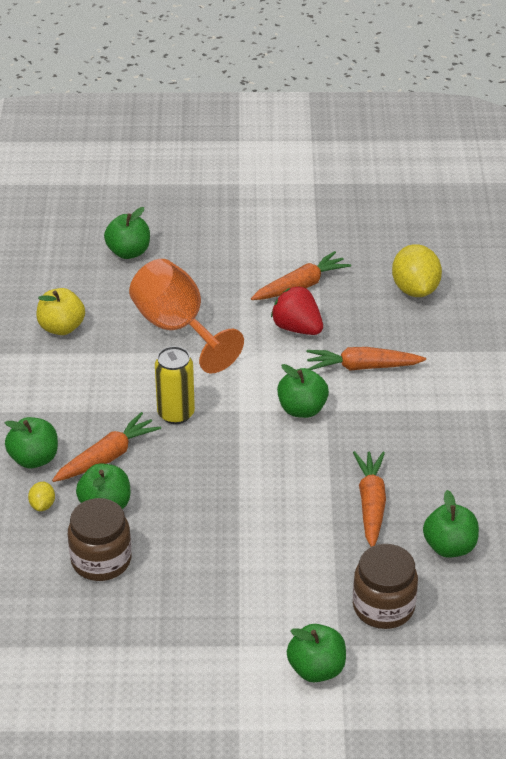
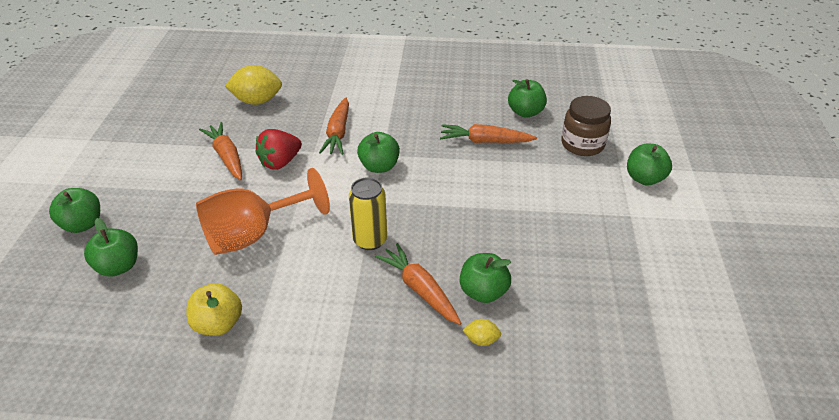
camera: 85 degrees left, 0 degrees up
(34, 458) = (416, 347): green apple -> green apple (82, 224)
(101, 560) = (550, 296): brown jar -> none

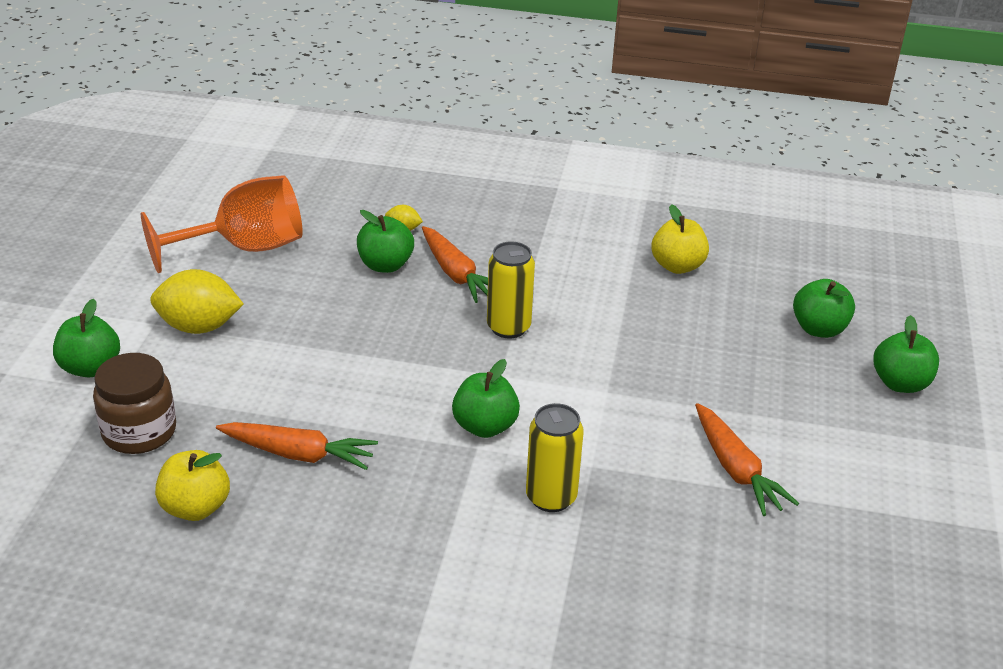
camera: 175 degrees left, 5 degrees down
(253, 234) = (662, 348): orange goblet -> orange goblet (244, 248)
(257, 101) = (716, 592): yellow lemon -> yellow lemon (199, 327)
(280, 162) = (644, 450): red strawberry -> none
(338, 133) = (551, 497): orange carrot -> yellow can
(525, 112) = (195, 507): green apple -> yellow apple

